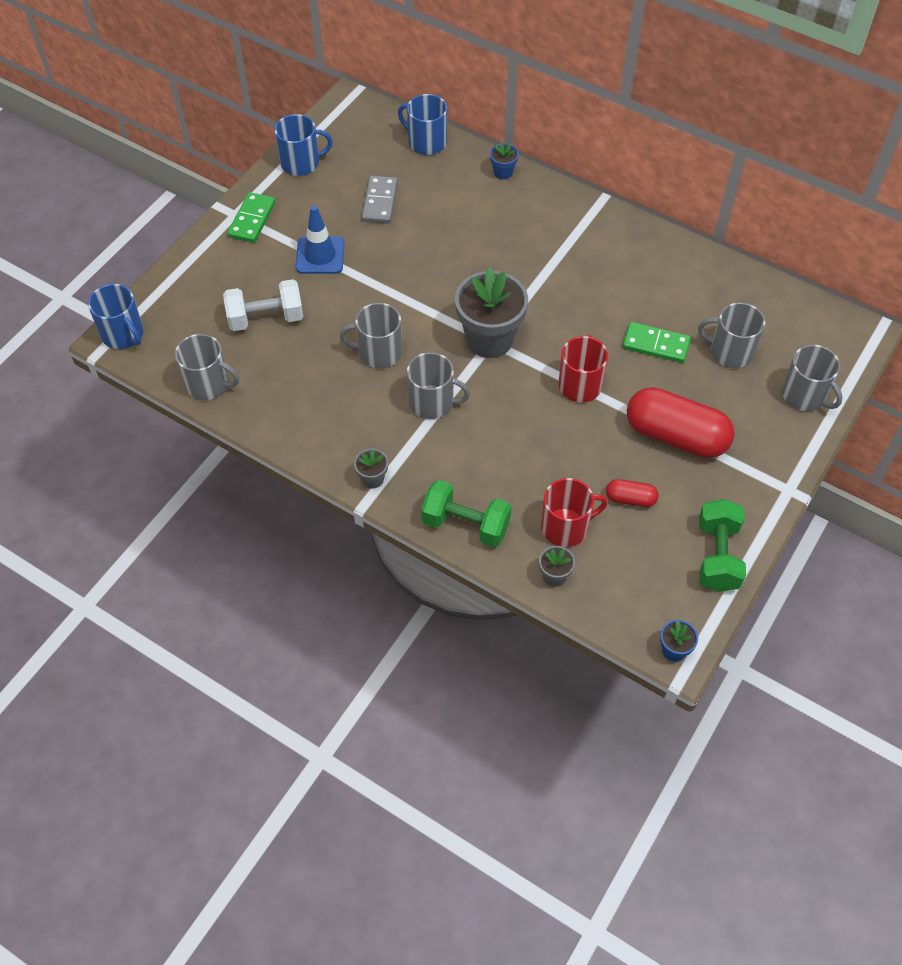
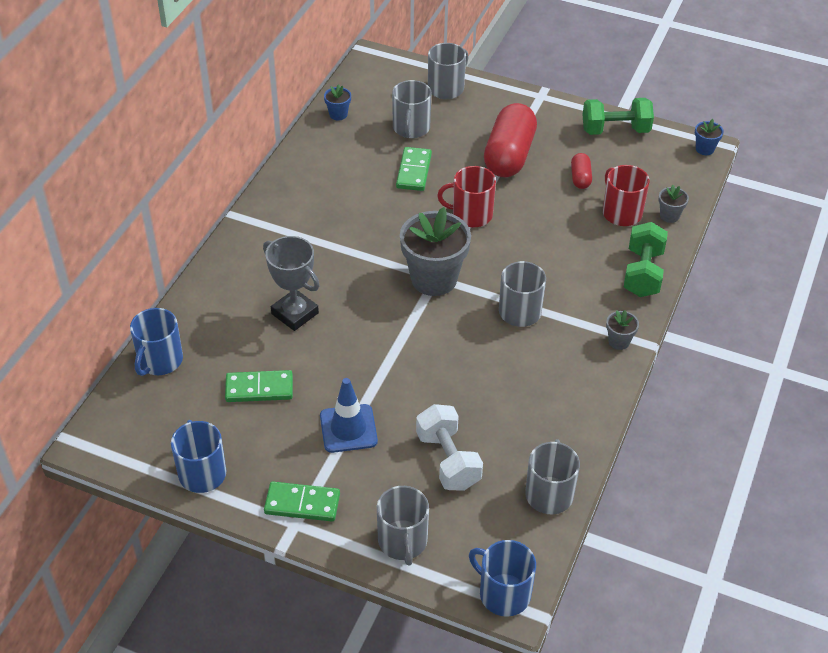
camera: 100 degrees left, 10 degrees down
(123, 334) = (503, 593): blue mug -> blue mug turned 90 degrees counterclockwise
(378, 352) = (470, 359): grey mug -> grey mug (403, 541)
(379, 202) = (259, 389): grey domino -> green domino
(463, 231) = (295, 313): none -> grey trophy
(503, 172) = (204, 292): blue flower pot -> blue flower pot (338, 114)

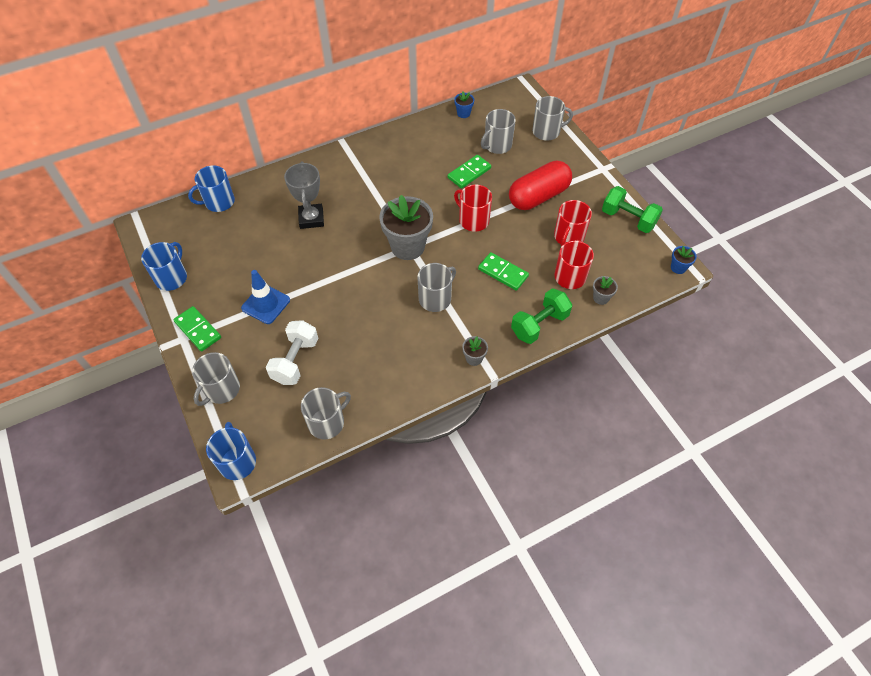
camera: 40 degrees right, 10 degrees up
(259, 389) = (247, 250): green domino -> green domino (503, 273)
(580, 178) = (568, 237): red capsule -> red mug

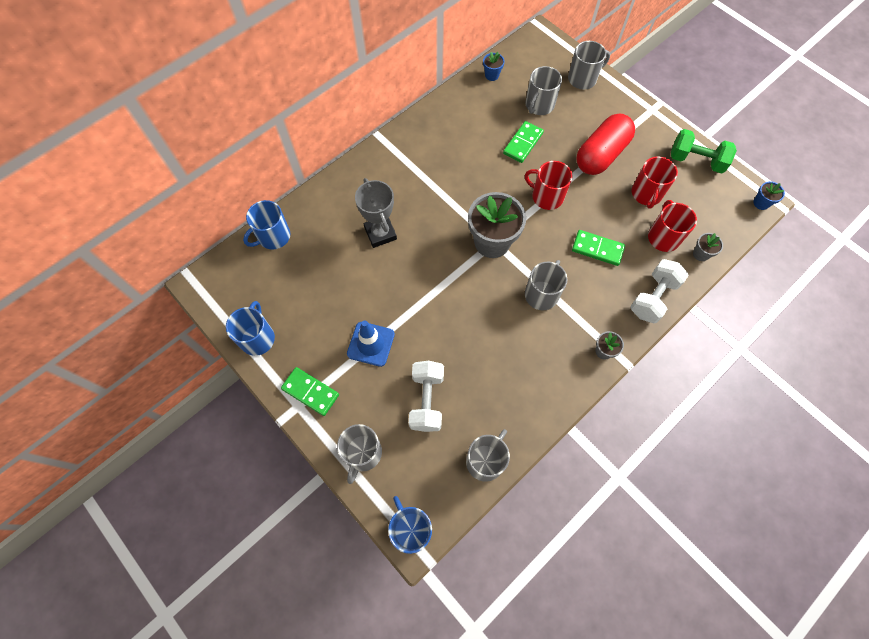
camera: 15 degrees left, 10 degrees up
(539, 324) = (653, 298): green dumbbell -> white dumbbell

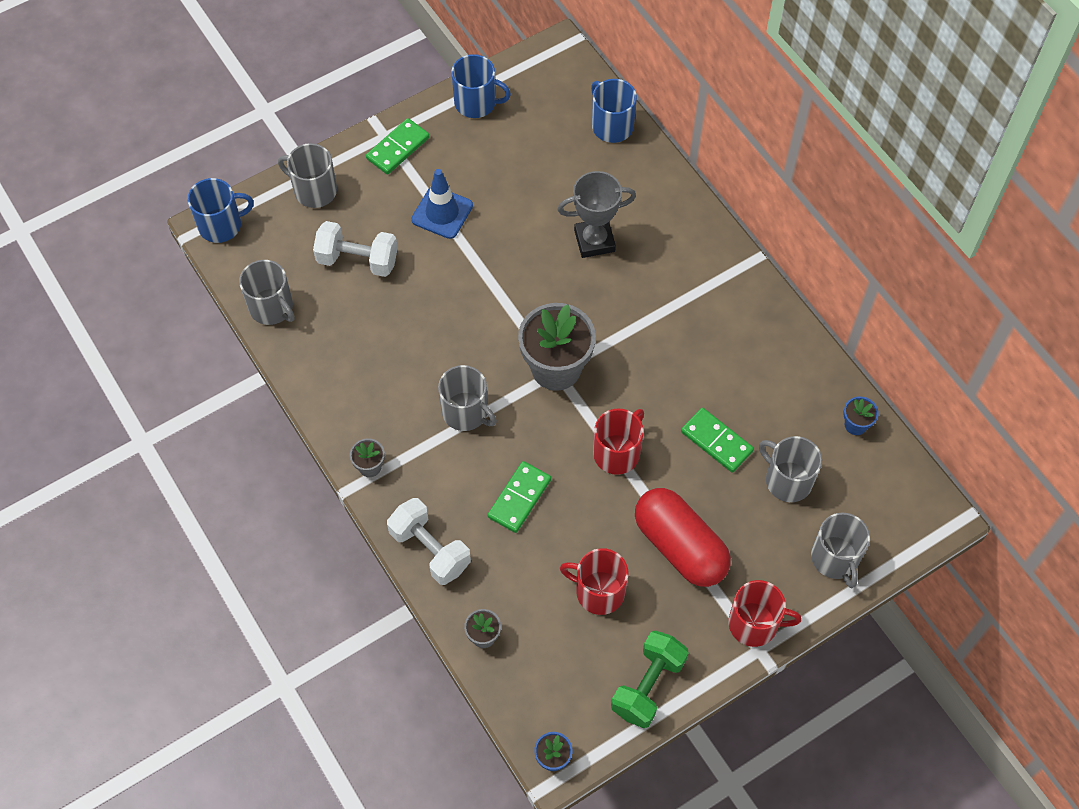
camera: 100 degrees right, 5 degrees down
(663, 237) = (521, 593): red mug -> red mug (754, 624)

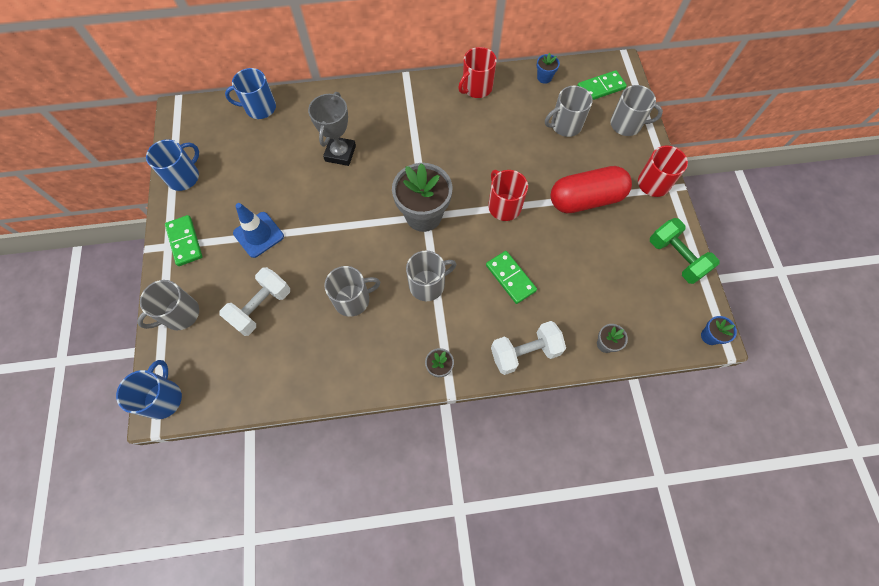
camera: 65 degrees left, 5 degrees up
(272, 307) = (264, 387): grey mug -> grey mug (353, 299)
(598, 591) = (599, 259): red mug -> red mug (476, 88)
(716, 441) = (522, 149): green domino -> green domino (601, 88)

